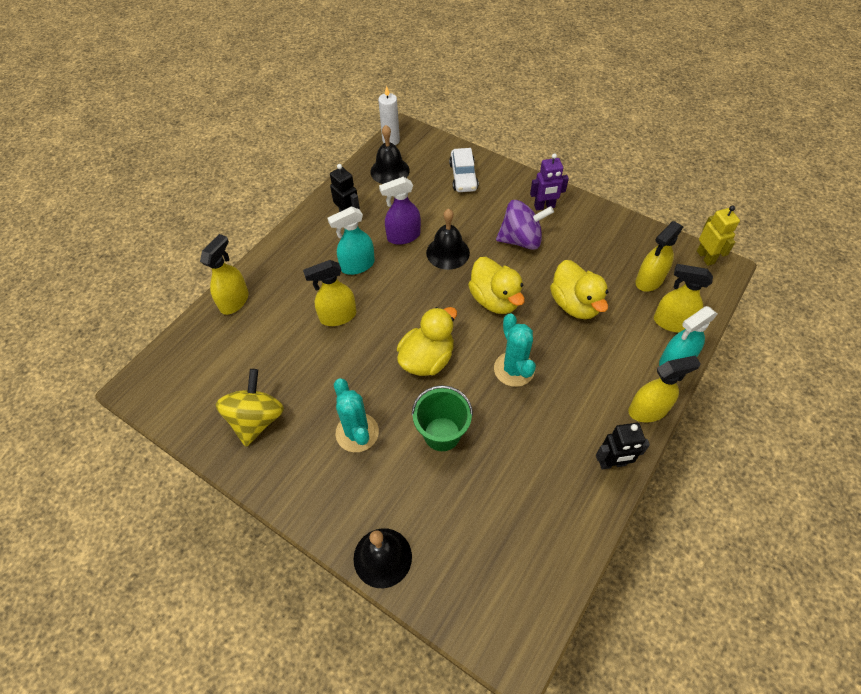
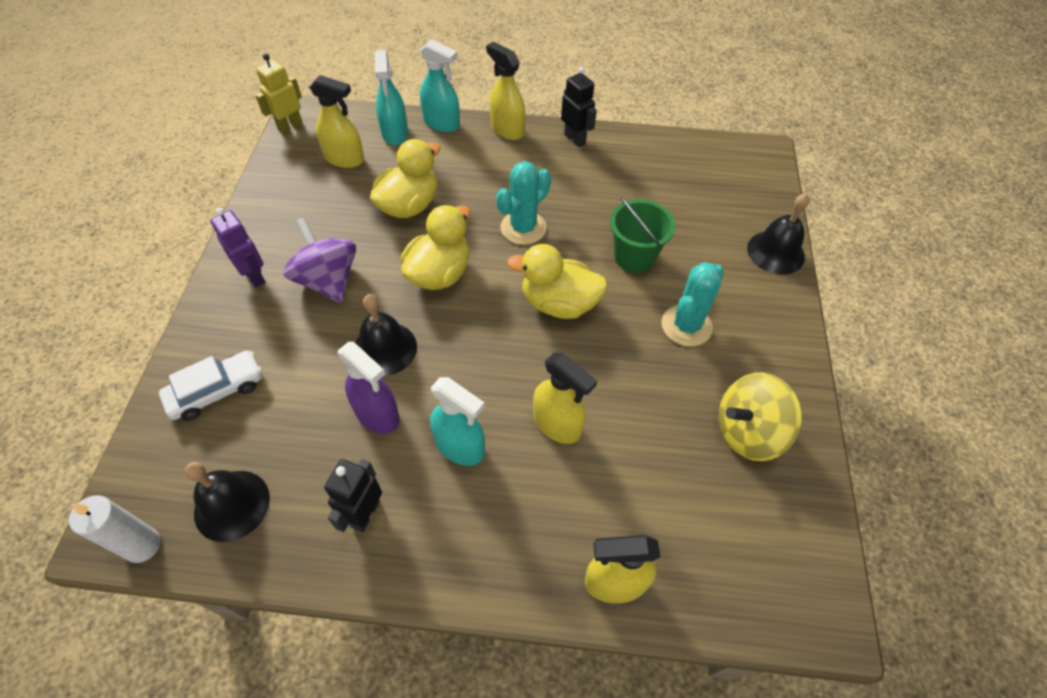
camera: 120 degrees left, 0 degrees up
(672, 322) = (395, 133): yellow spray bottle -> turquoise spray bottle

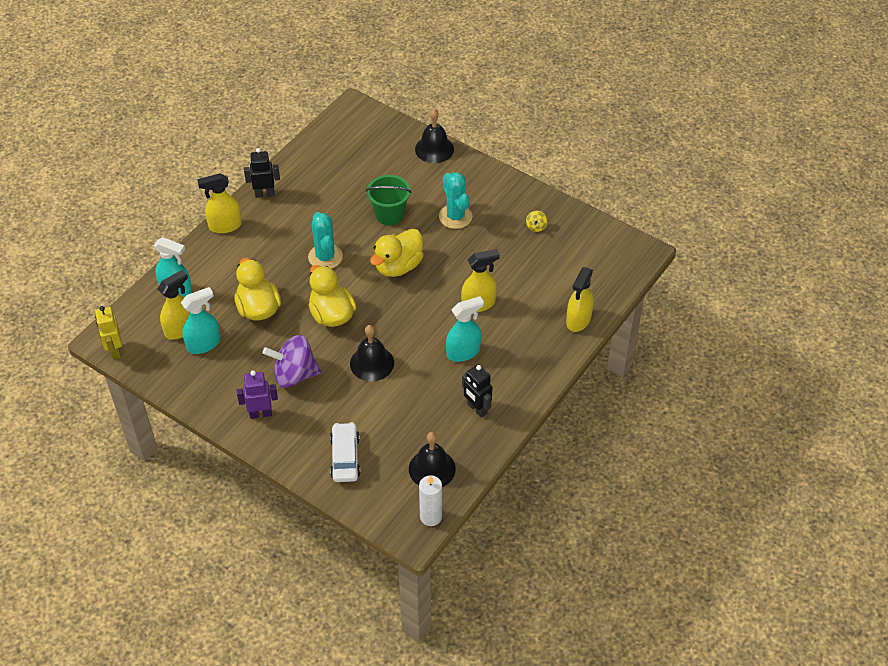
camera: 60 degrees left, 5 degrees down
(377, 414) = (417, 382): purple spray bottle -> none
(442, 123) = (188, 259): turquoise spray bottle -> turquoise spray bottle (204, 344)
(748, 431) = (536, 227): yellow spinning top -> yellow spinning top, size x0.43

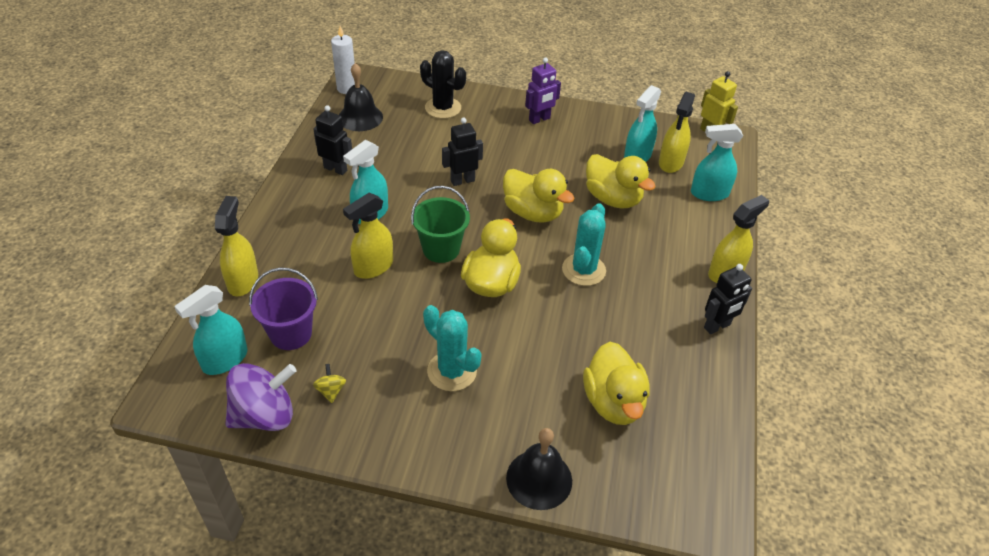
camera: 155 degrees right, 5 degrees down
(294, 374) = (531, 154): purple spinning top -> purple spinning top (264, 415)
(325, 257) = (583, 270): turquoise cactus -> turquoise cactus turned 60 degrees clockwise
(345, 457) = (443, 108): white car -> black cactus
(366, 172) = (613, 402): none -> yellow duck
(372, 363) = (462, 180): black bell -> black robot
(389, 214) = (542, 347): green bucket -> green bucket (441, 249)
(552, 270) = (291, 334): none -> purple bucket
(600, 265) = (225, 360): none -> turquoise spray bottle

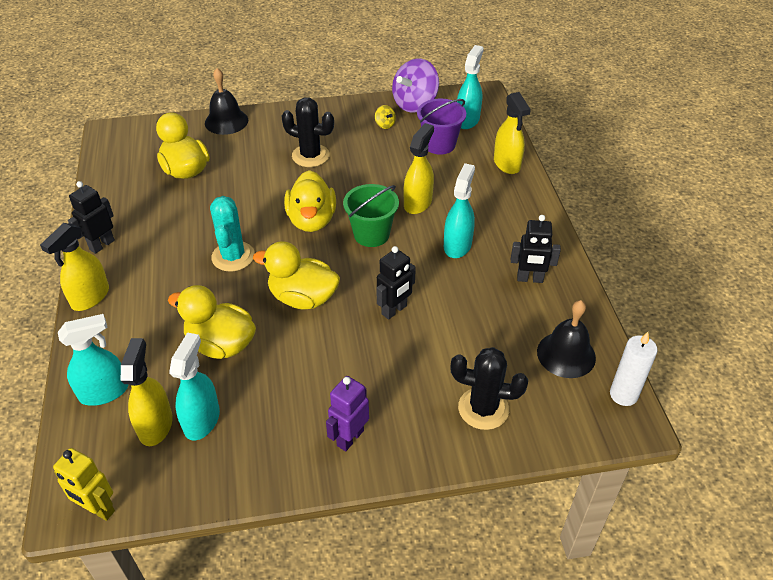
camera: 160 degrees right, 0 degrees up
(452, 371) = (310, 156): turquoise cactus -> black cactus

